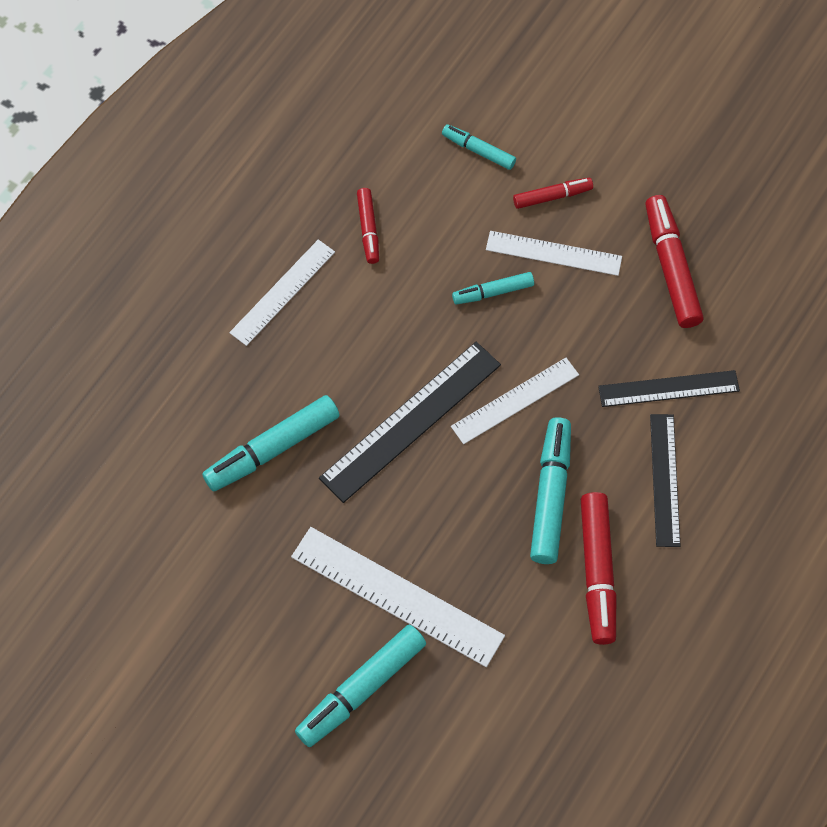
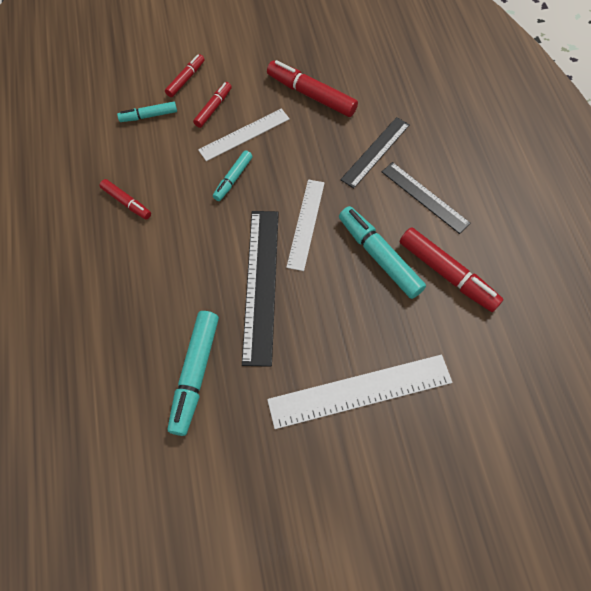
camera: 45 degrees left, 0 degrees up
(282, 292) = (109, 278): white ruler -> none
(361, 689) = (401, 468): turquoise marker -> none
(557, 138) = (186, 79): none -> red marker

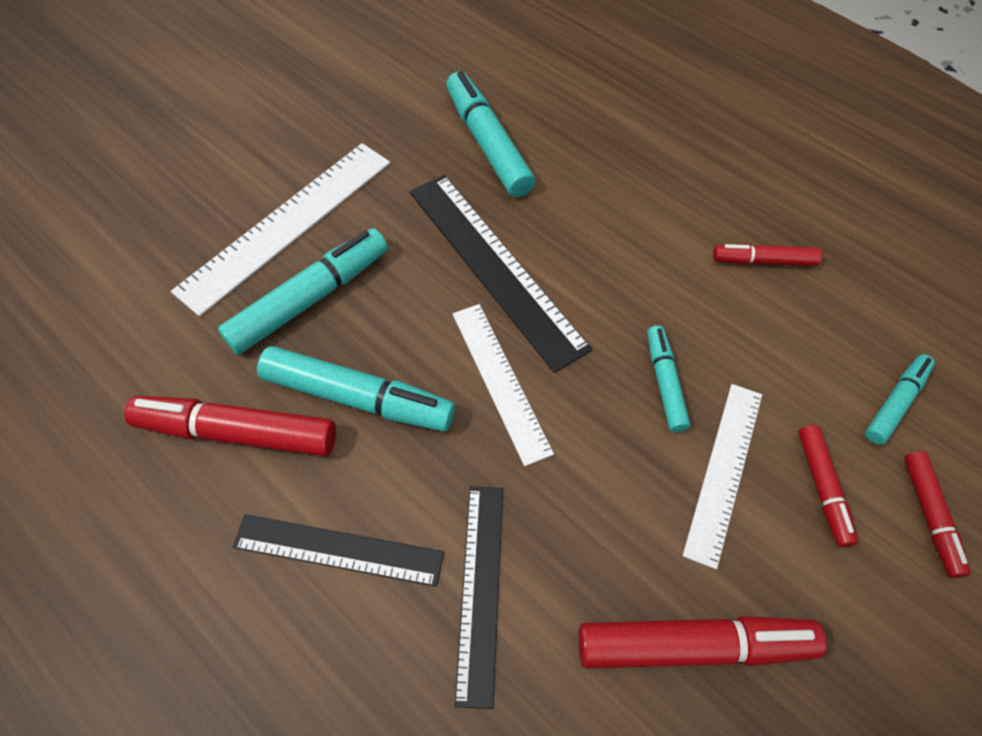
camera: 145 degrees right, 5 degrees down
(373, 327) = (310, 299): none -> turquoise marker

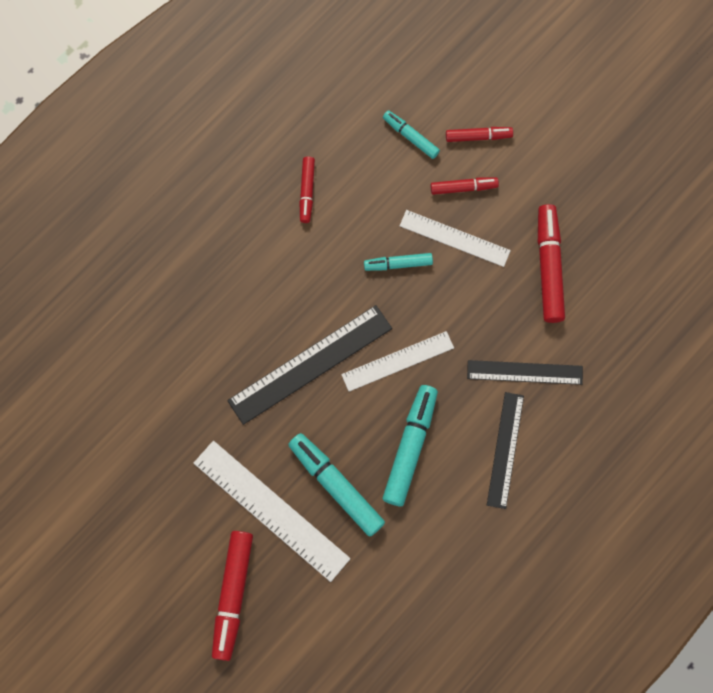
camera: 90 degrees left, 15 degrees up
(237, 432) = (435, 518): red marker -> red marker (233, 595)
(488, 143) = (195, 369): turquoise marker -> none

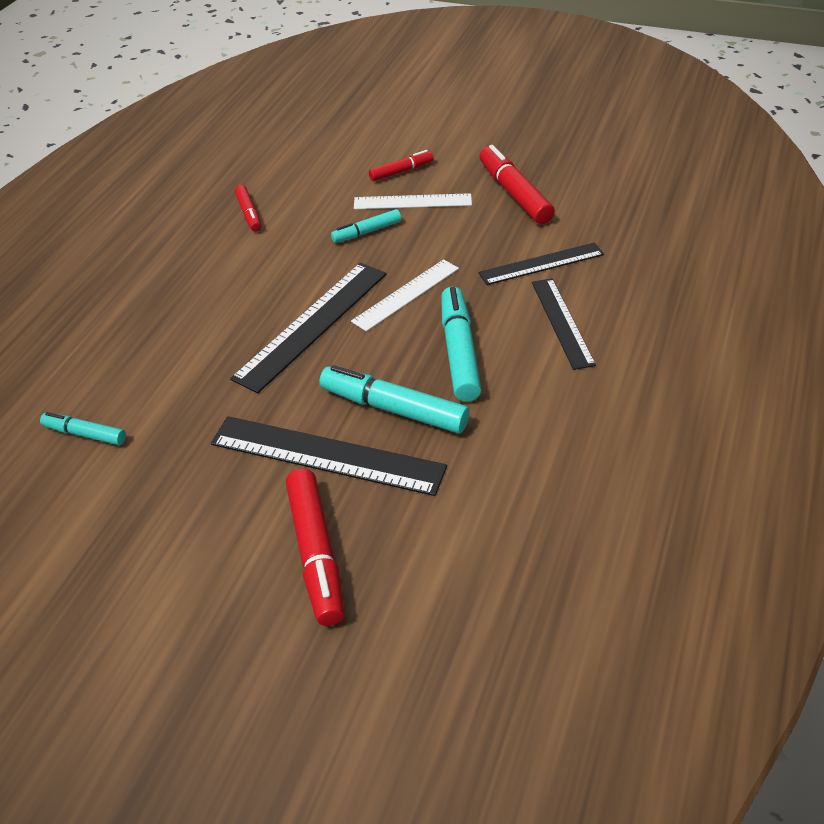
camera: 20 degrees left, 30 degrees down
(271, 510) = (327, 455): white ruler -> black ruler
(410, 137) = (333, 157): turquoise marker -> turquoise marker (85, 434)
(478, 136) = (396, 141): red marker -> none

